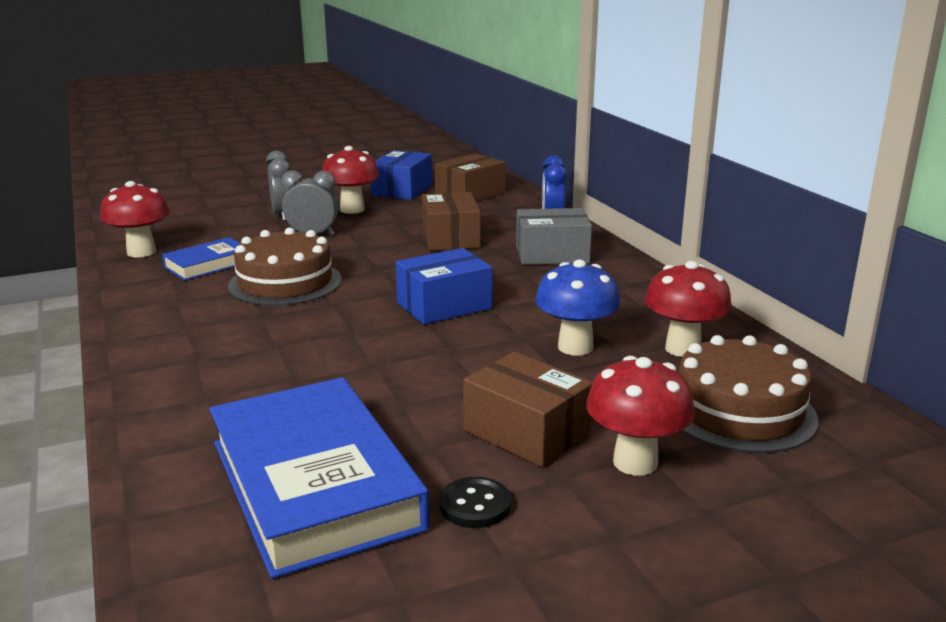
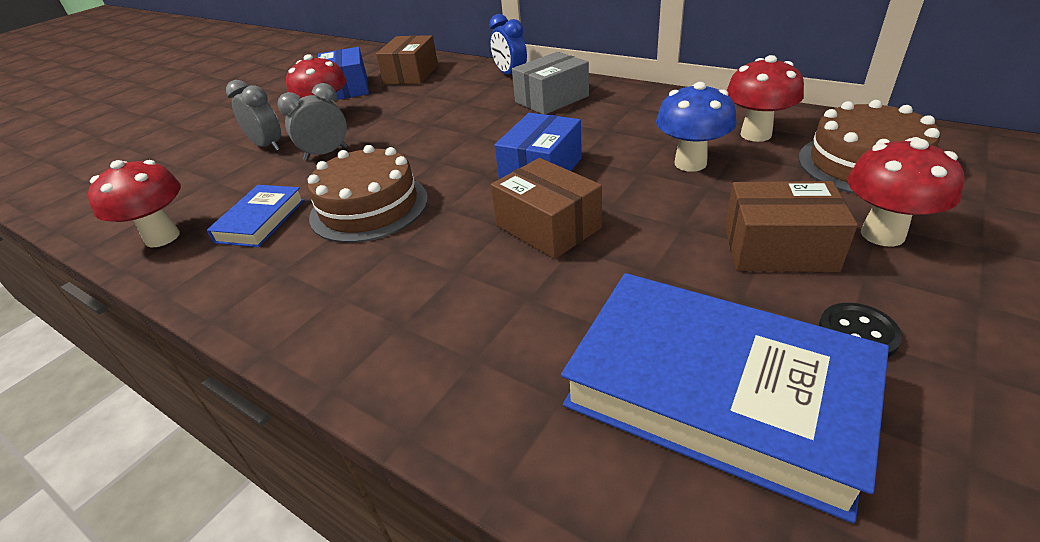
camera: 30 degrees left, 15 degrees up
(450, 238) = (454, 114): brown box -> brown box (548, 227)

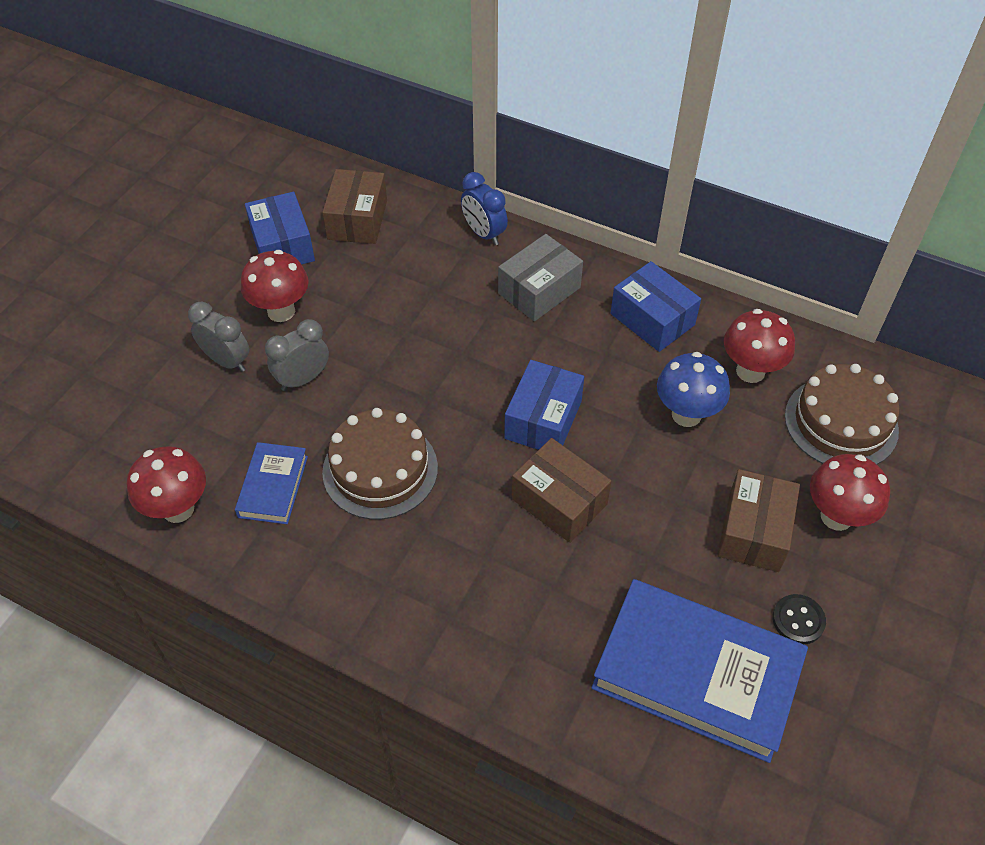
camera: 10 degrees left, 15 degrees up
(654, 109) = (652, 319): none -> blue box
(779, 248) = (754, 531): brown box -> brown box turned 75 degrees counterclockwise

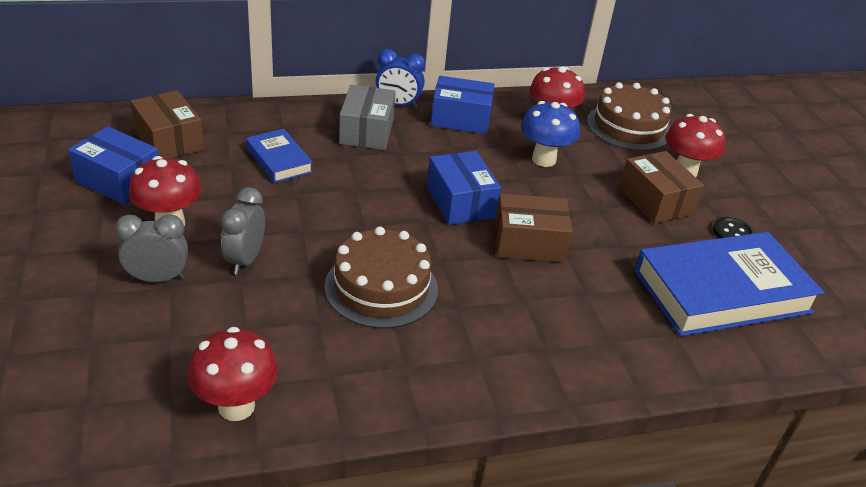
camera: 45 degrees left, 15 degrees down
(273, 486) = (306, 344): blue book -> blue book (279, 160)
(484, 234) = (285, 114): blue clock -> blue clock (398, 105)

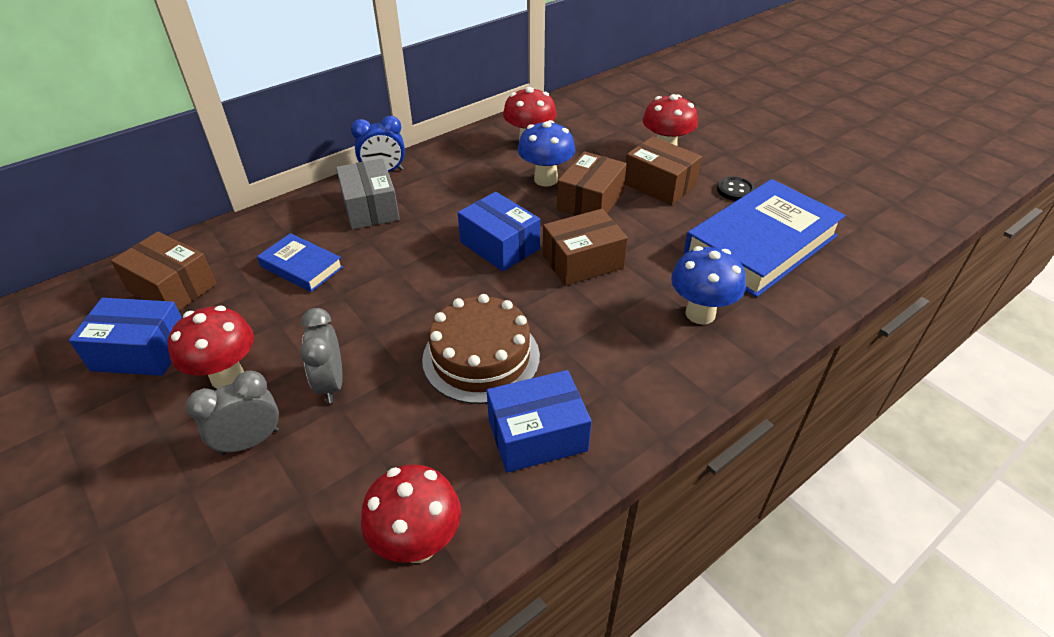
camera: 20 degrees left, 5 degrees up
(460, 119) = (449, 166): blue box -> blue box (537, 435)
(574, 193) = (590, 201): none -> brown box
(611, 329) = (700, 313): none -> blue mushroom
(629, 127) = (596, 126): brown cake -> none

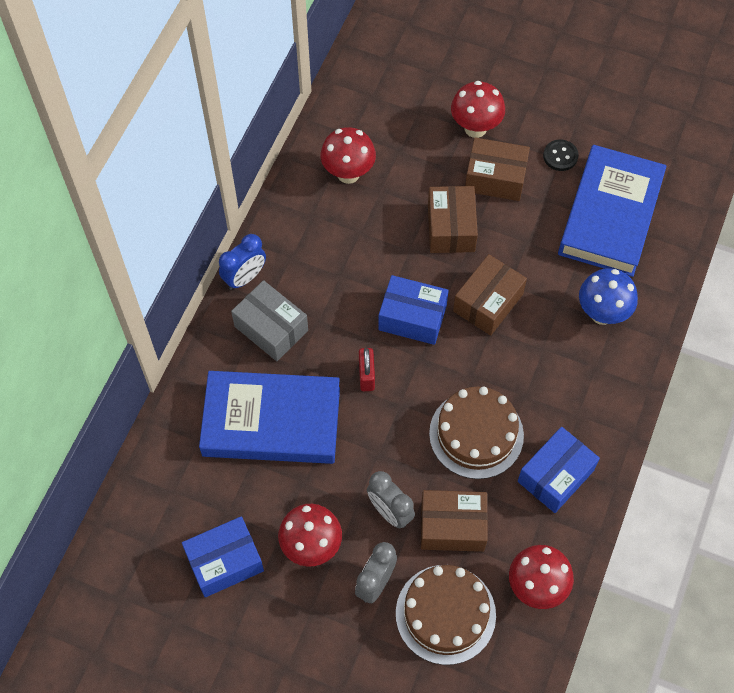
camera: 30 degrees left, 20 degrees up
(172, 288) = (186, 496): brown box -> brown box (452, 526)
(288, 515) = (445, 614): none -> brown cake
(301, 267) = (271, 421): blue book -> blue book, size x2.01
(418, 269) = (366, 376): none -> red padlock
(545, 179) = (396, 218): blue mushroom -> none

